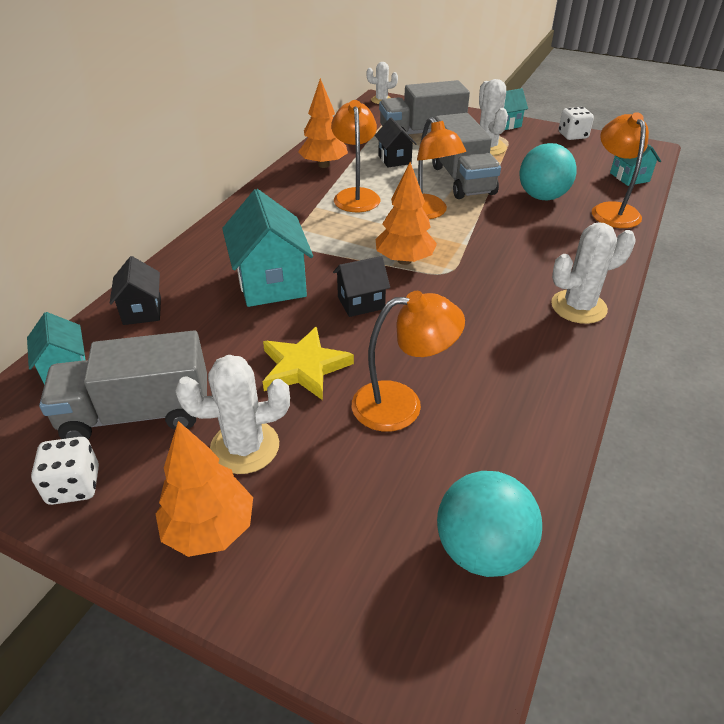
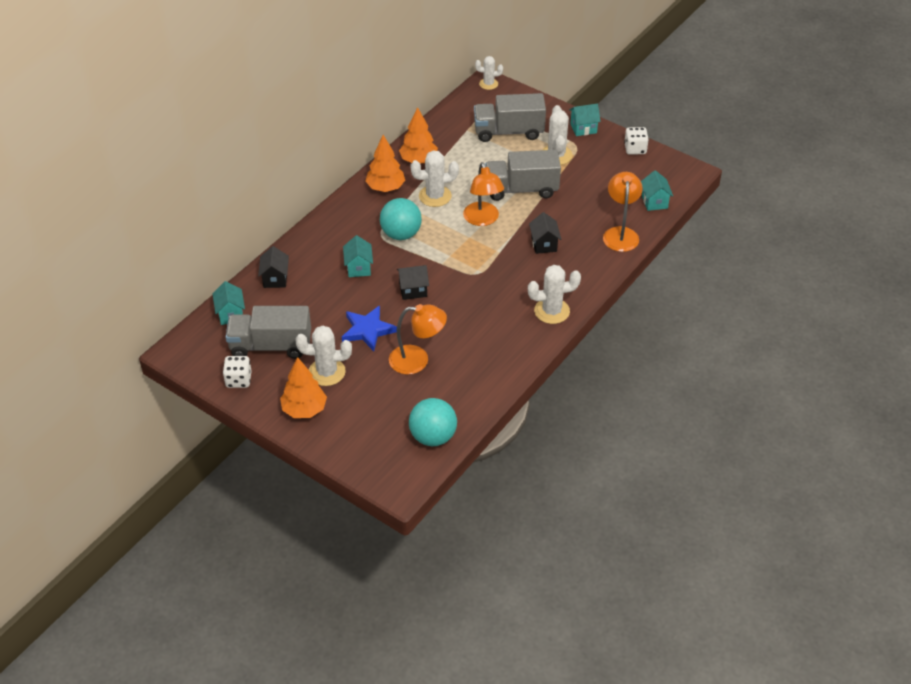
camera: 10 degrees right, 5 degrees up
(271, 283) = (358, 268): turquoise house -> turquoise house, size x0.57
(304, 367) = (368, 330): yellow star -> blue star
(356, 195) = (435, 196): orange lamp -> white cactus
(394, 159) = (476, 161): black house -> black house (544, 244)
(404, 260) = (451, 260): orange tree -> orange tree (385, 188)
(462, 180) = (521, 189): grey truck -> grey truck turned 90 degrees clockwise
(542, 197) = (575, 214): turquoise ball -> turquoise ball (401, 234)

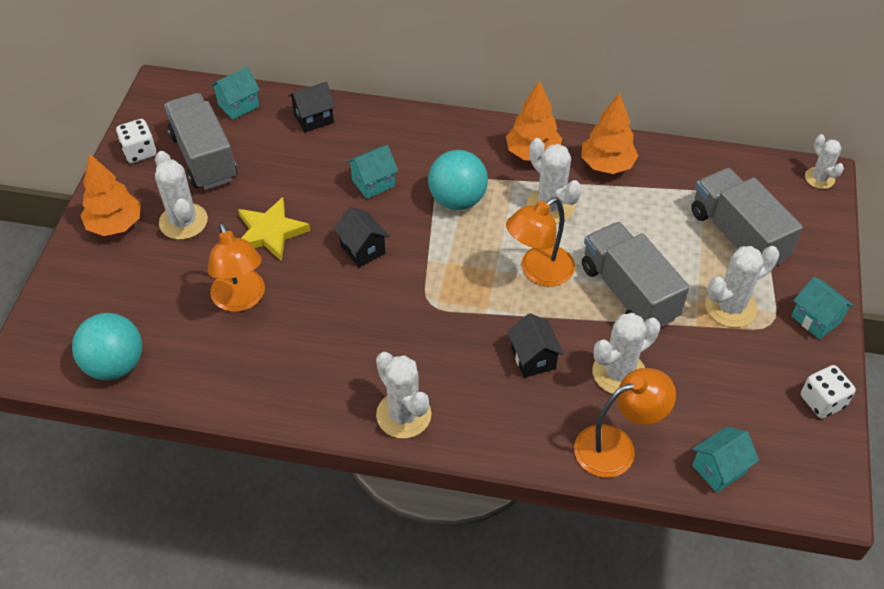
camera: 65 degrees right, 5 degrees up
(368, 330) = (270, 232): blue star -> yellow star
(544, 244) = (533, 358): black house -> black house turned 75 degrees counterclockwise
(574, 214) = (619, 373): none -> white cactus

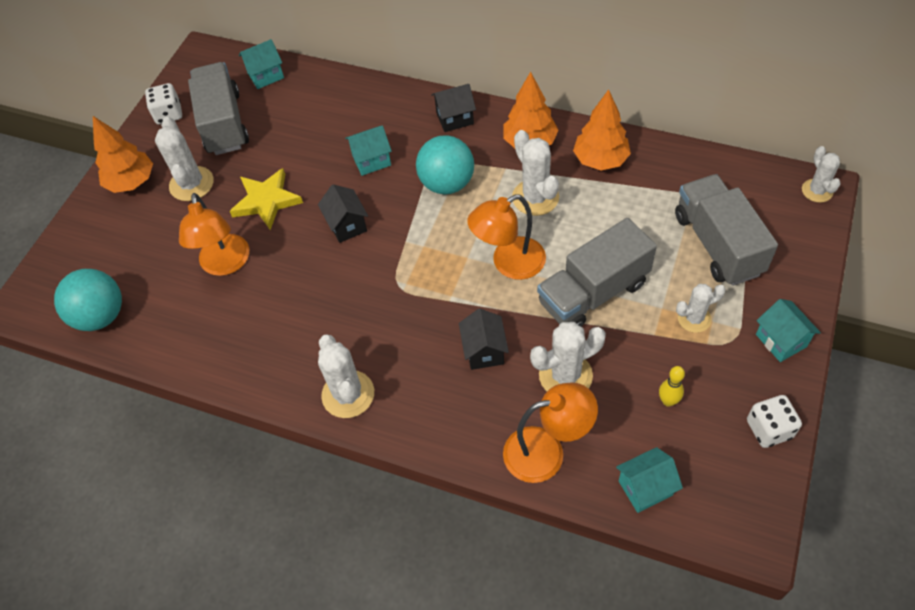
camera: 15 degrees right, 5 degrees up
(314, 118) = (331, 93): black house -> black house (455, 118)
(628, 292) = (593, 293): grey truck -> grey truck turned 105 degrees counterclockwise
(723, 386) = (668, 401): none -> yellow bowling pin
(730, 307) = (694, 318): white cactus -> white cactus, size x0.64

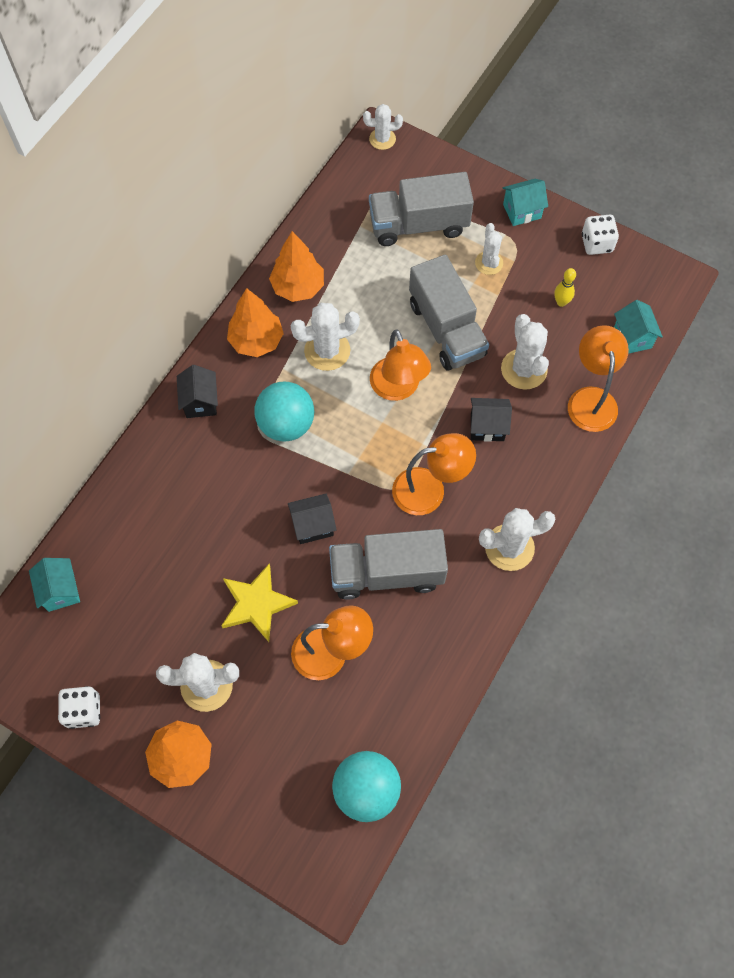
camera: 85 degrees left, 10 degrees up
(224, 123) = (123, 644): grey truck -> grey truck (387, 573)
(371, 160) = (233, 490): turquoise house -> none
(401, 311) = (429, 489): none -> orange lamp

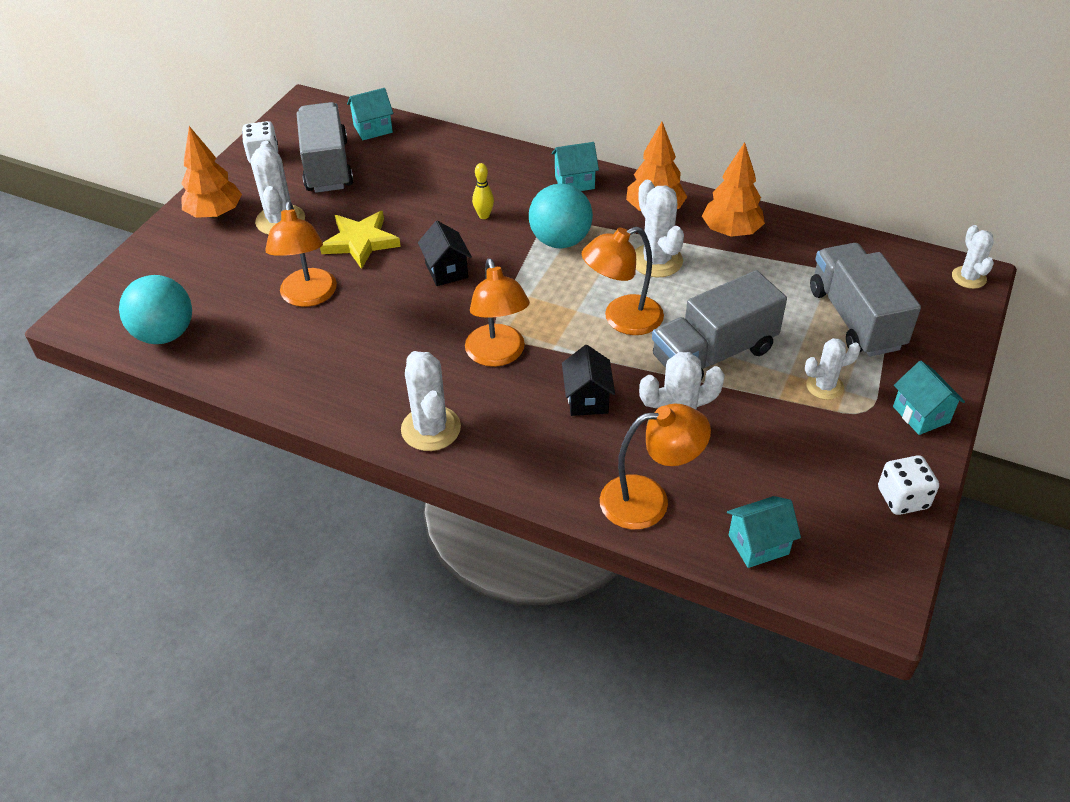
camera: 85 degrees right, 20 degrees down
(200, 402) = (574, 182): black house -> turquoise house
(387, 573) = (396, 329): grey truck -> grey truck (327, 166)
(561, 302) = (790, 462): yellow bowling pin -> yellow bowling pin (484, 216)

